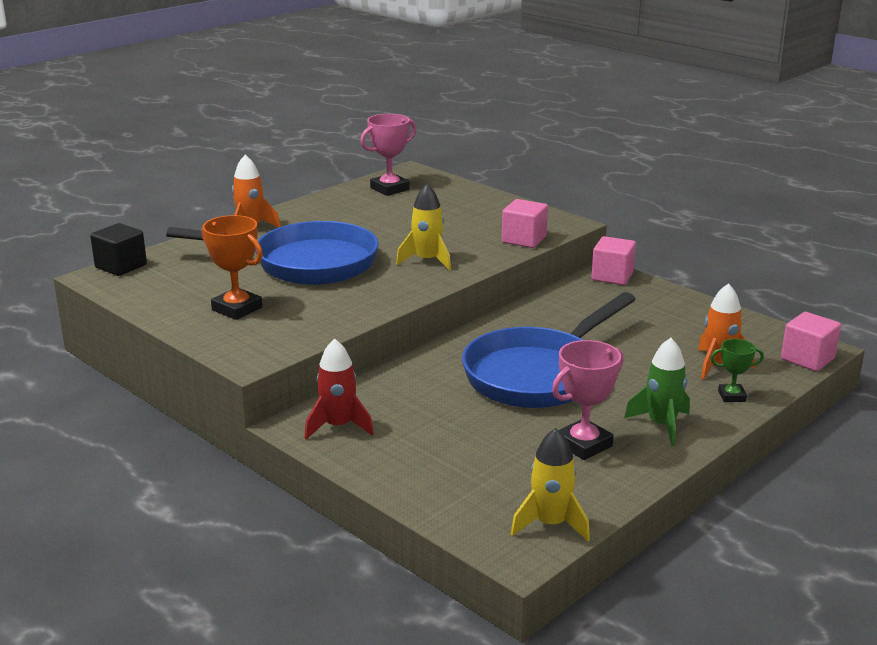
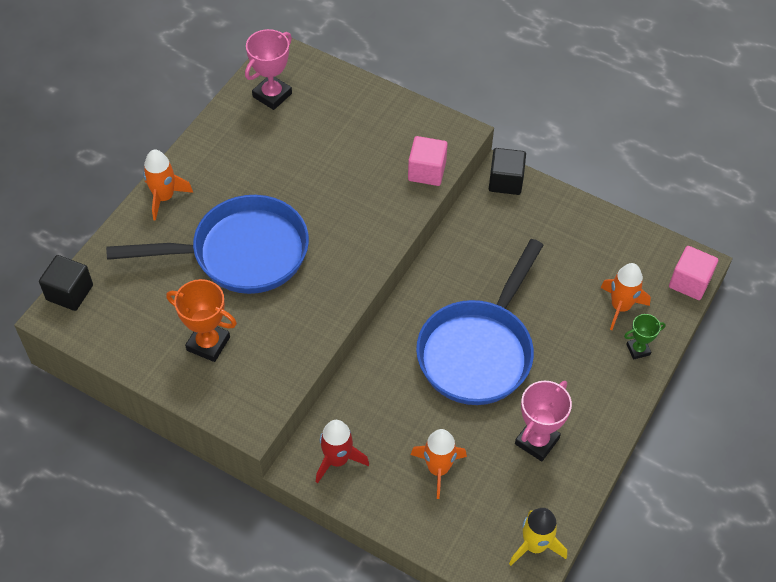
camera: 15 degrees left, 30 degrees up
(427, 261) = (350, 227): yellow rocket -> none
(453, 449) = (438, 469): none -> orange rocket
(612, 276) = (505, 181): pink cube -> black cube
(661, 425) = (591, 401): green rocket -> none

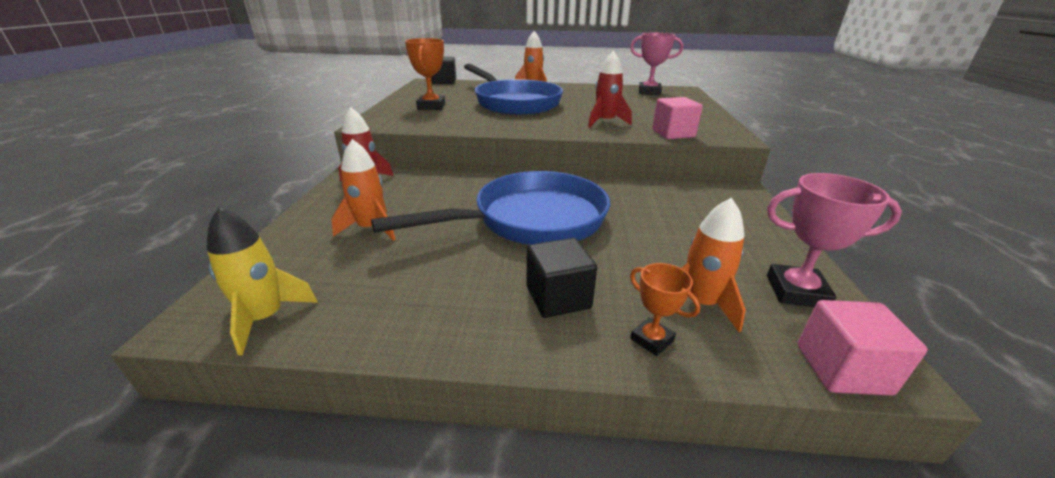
camera: 65 degrees right, 25 degrees down
(364, 204) = (605, 122): none -> red rocket
(478, 351) = (530, 220): blue pan -> blue pan turned 150 degrees clockwise
(505, 181) = (739, 194): black cube -> black cube (558, 297)
(537, 441) = (435, 282): pink trophy -> pink trophy (796, 291)
(638, 349) = (652, 340): green trophy -> orange trophy

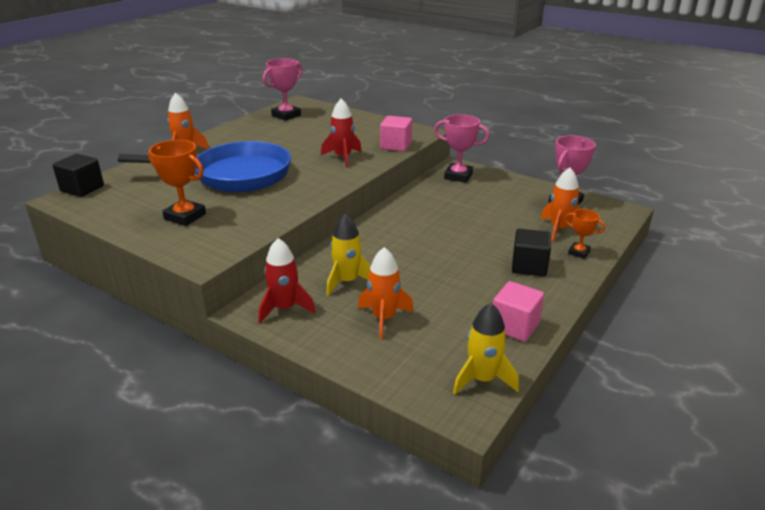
camera: 60 degrees left, 0 degrees up
(427, 196) = (347, 281): none -> yellow rocket
(530, 220) = (431, 248): blue pan -> none
(652, 340) = (579, 252): orange trophy -> orange trophy turned 45 degrees clockwise
(719, 197) = (458, 176): none -> pink trophy
(842, 369) = (619, 218): pink cube -> pink cube (514, 326)

